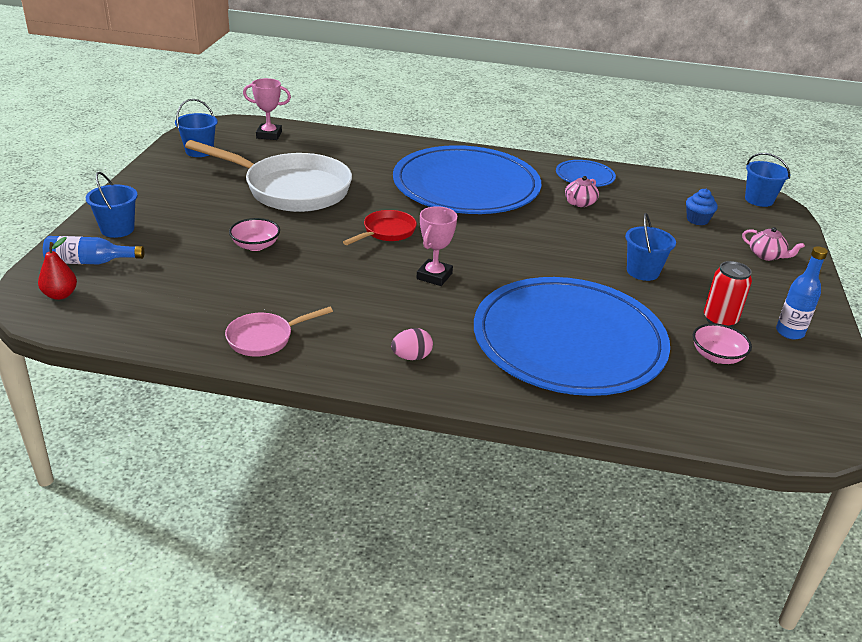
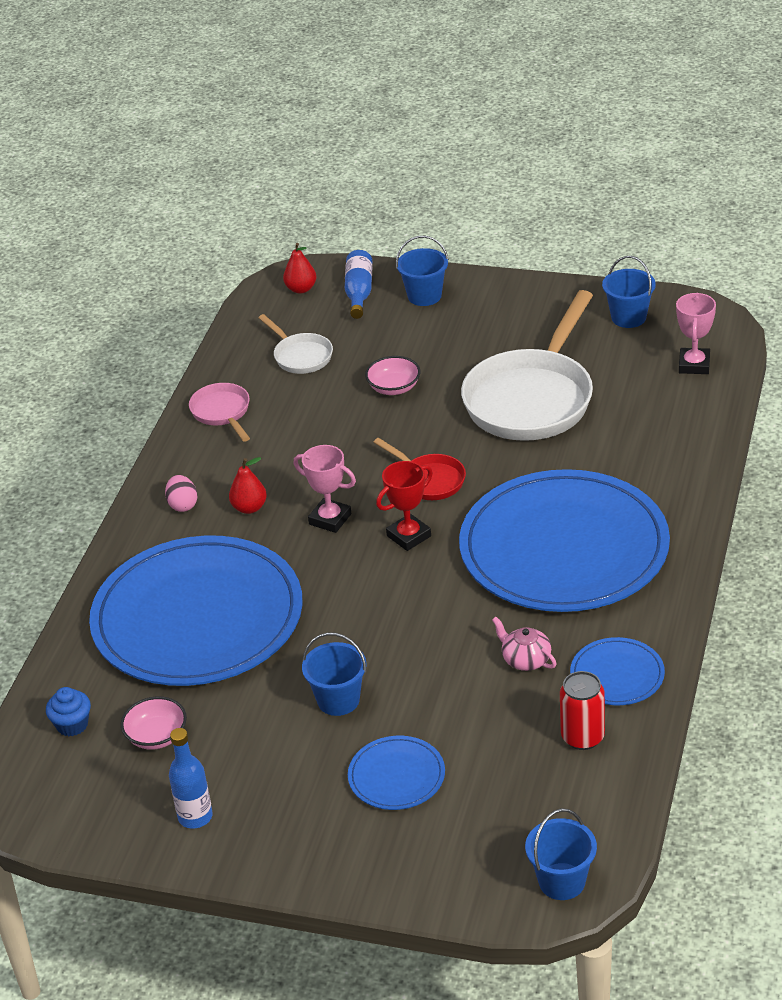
camera: 100 degrees right, 5 degrees up
(184, 293) = (300, 356): none -> white pan
(417, 317) = (249, 508): none -> red pear
(455, 241) = (409, 536): none -> red trophy
(697, 220) = (484, 785): blue cupcake -> blue cupcake (72, 725)
(705, 249) = (396, 776): none -> blue plate
(719, 320) = (226, 754): red can -> red can (582, 737)
(766, 255) = (381, 843): pink teapot -> none

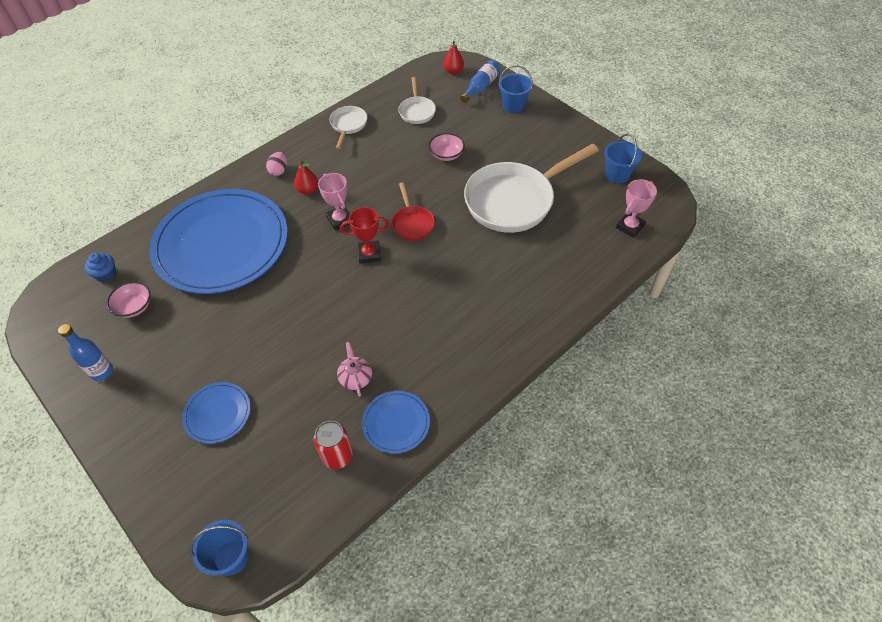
camera: 30 degrees right, 15 degrees up
(222, 413) = (348, 125): pink pan -> white pan
(338, 700) = (237, 341): blue bucket -> none
(564, 548) = (445, 312): blue plate -> none

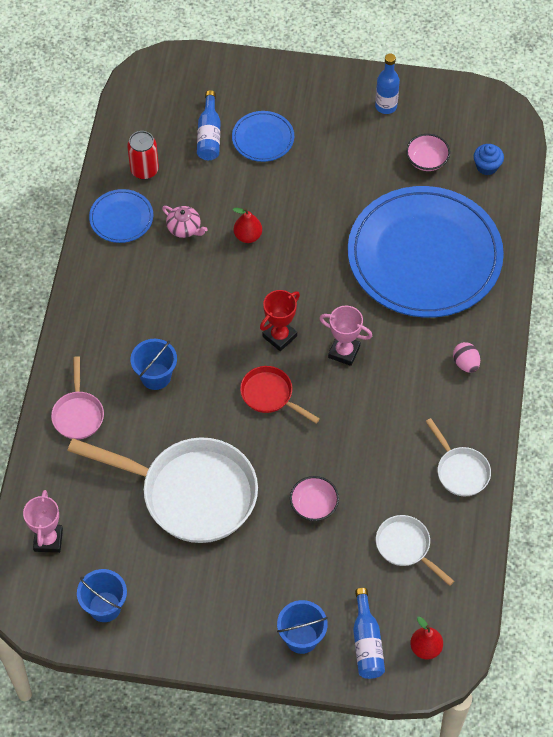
camera: 140 degrees right, 5 degrees up
(231, 558) = (156, 75): blue bucket -> blue bucket (155, 376)
(253, 450) = (209, 135): none -> blue bottle
(308, 190) = (411, 362): red pear -> red pear (248, 236)
(515, 200) = (191, 493): white pan -> white pan turned 90 degrees clockwise
(553, 290) = (78, 414): none -> pink pan

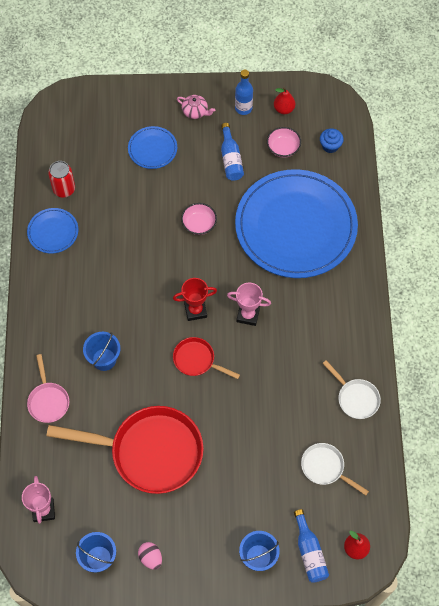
camera: 10 degrees left, 5 degrees up
(184, 228) = (104, 232): pink teapot -> pink teapot (195, 111)
(191, 493) = (149, 452): white pan -> red pan
(209, 135) = (110, 152): blue bottle -> blue bottle (230, 159)
(248, 236) = (155, 231): red pear -> red pear (284, 109)
(279, 336) = (195, 310): red trophy -> red trophy turned 45 degrees clockwise
(314, 505) = (247, 445): pink bowl -> pink bowl (199, 224)
(465, 364) = (343, 310): pink egg -> pink egg (150, 558)

